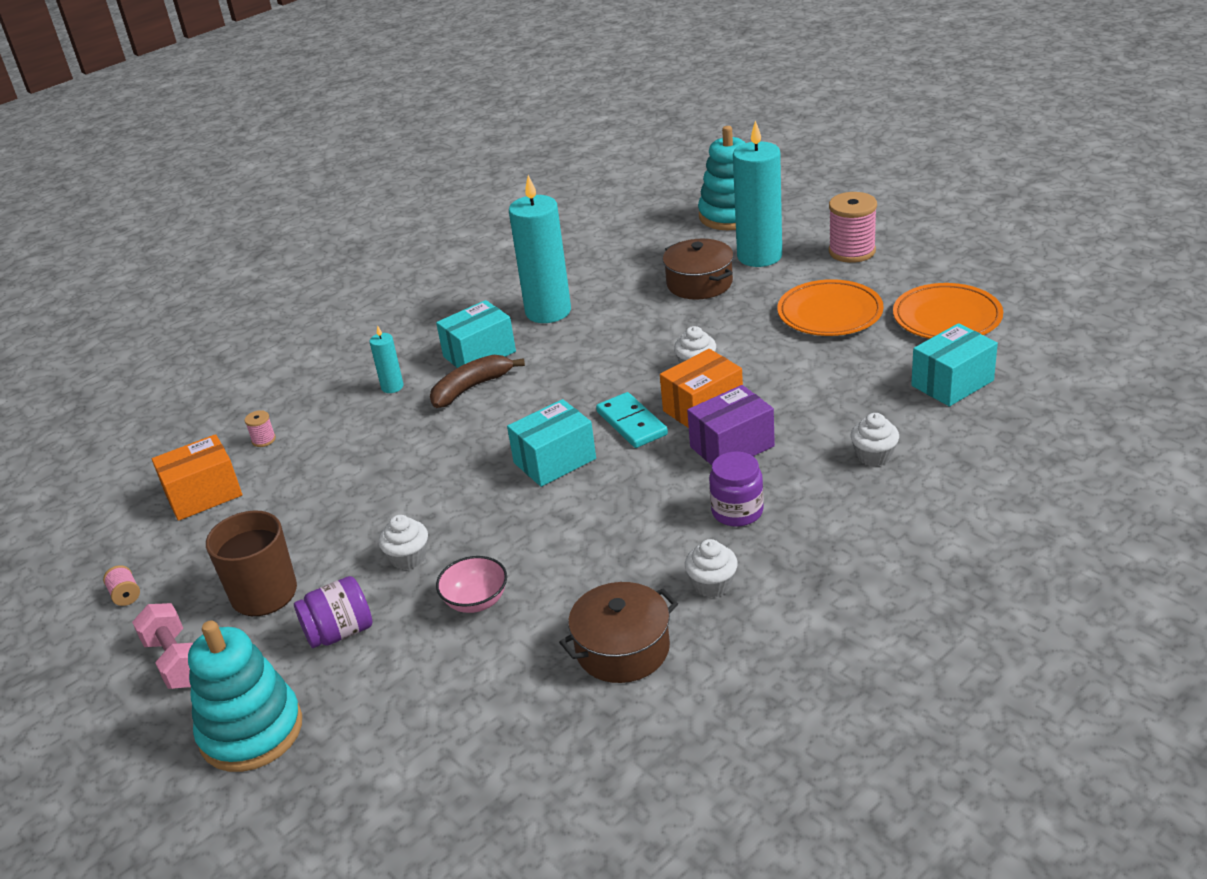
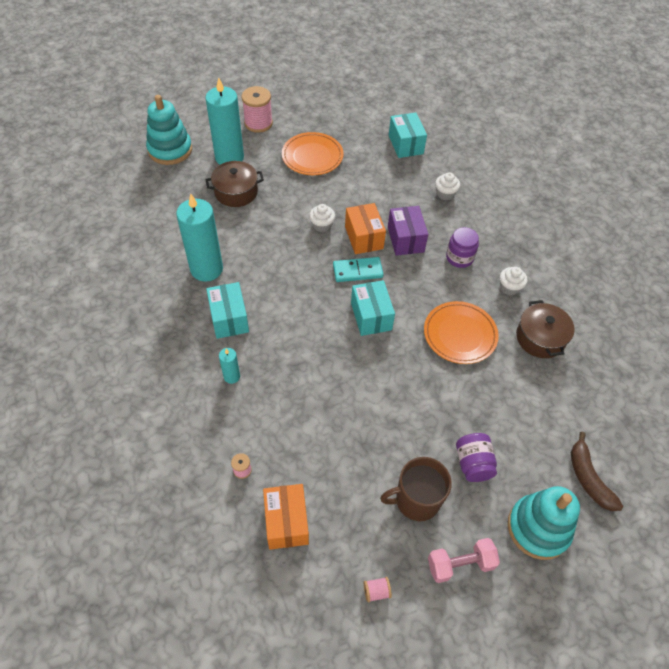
camera: 75 degrees left, 20 degrees up
(408, 558) = (422, 412): white cupcake -> none
(471, 388) = (266, 334): brown banana -> brown banana (588, 478)
(476, 601) = (476, 389): pink bowl -> none
(947, 317) = (350, 121): orange plate -> orange plate (460, 334)

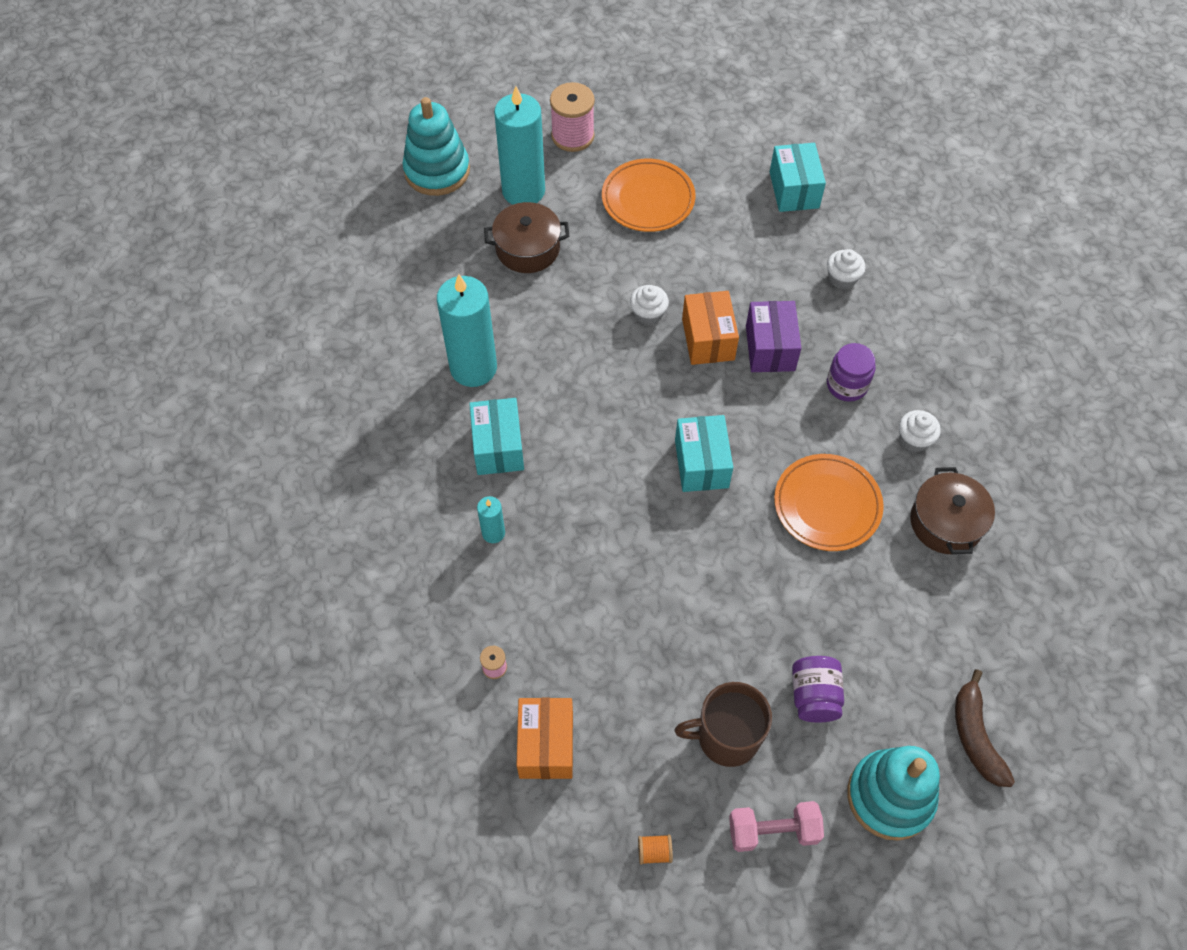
camera: 10 degrees right, 5 degrees up
(357, 271) = (691, 392): turquoise domino -> none
(376, 591) = (654, 852): pink spool -> orange spool

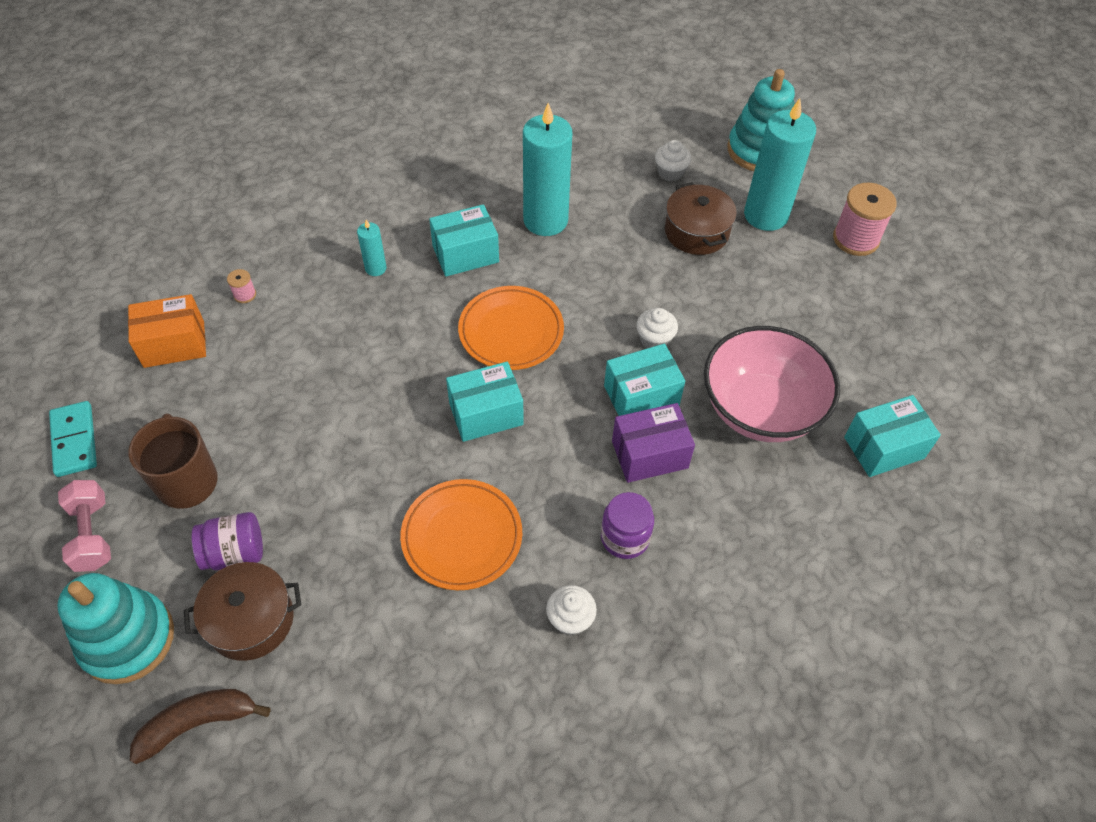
camera: 75 degrees right, 5 degrees down
(648, 199) = (803, 314): orange plate -> orange plate (511, 331)
(654, 852) = (75, 440): orange spool -> turquoise domino
(708, 339) = (641, 396): orange box -> turquoise box
(740, 258) = (760, 409): none -> pink bowl
(842, 278) = (774, 514): white cupcake -> white cupcake (670, 172)
(946, 522) = (465, 666): brown pot -> brown pot (251, 620)

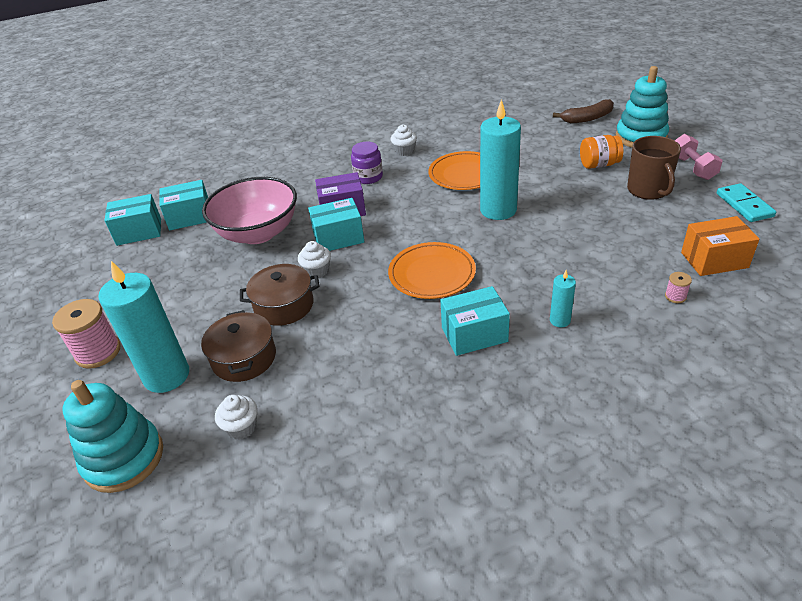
camera: 170 degrees left, 15 degrees down
(235, 552) = (599, 164): purple jar -> orange jar
(251, 620) = (577, 144): brown pot -> brown pot (284, 306)
(486, 414) = (451, 226): turquoise box -> turquoise box (139, 232)
(545, 220) = (392, 369): turquoise candle -> turquoise candle (498, 210)

